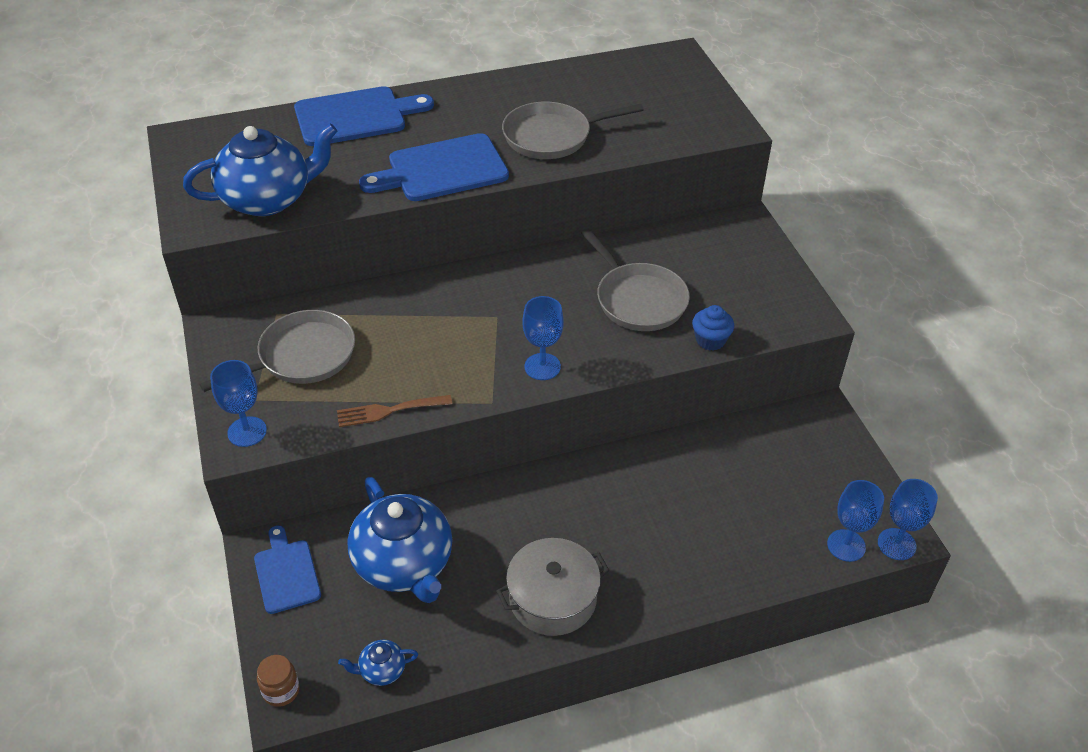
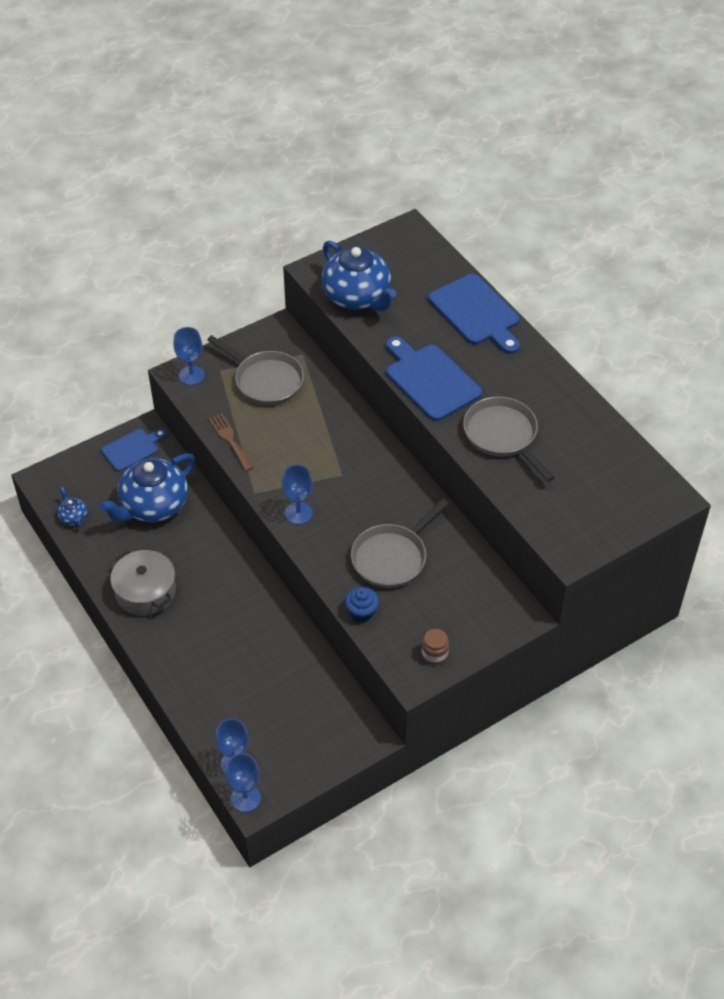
camera: 75 degrees right, 5 degrees up
(281, 690) = (50, 473): brown jar -> brown jar (434, 654)

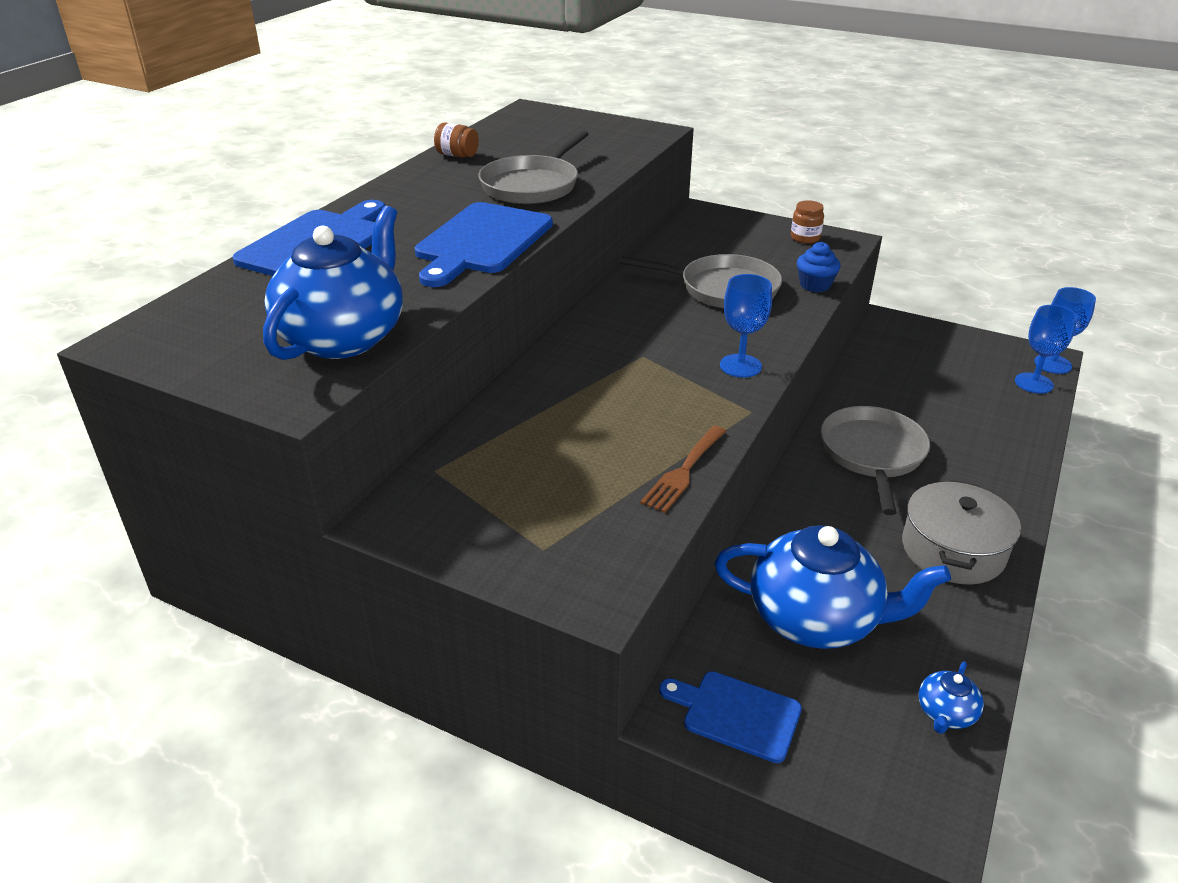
camera: 120 degrees left, 15 degrees down
(191, 375) = (586, 579): blue goblet -> none
(265, 380) = (526, 486): grey pan -> grey pan (872, 454)
(587, 417) = (457, 155): none -> brown jar

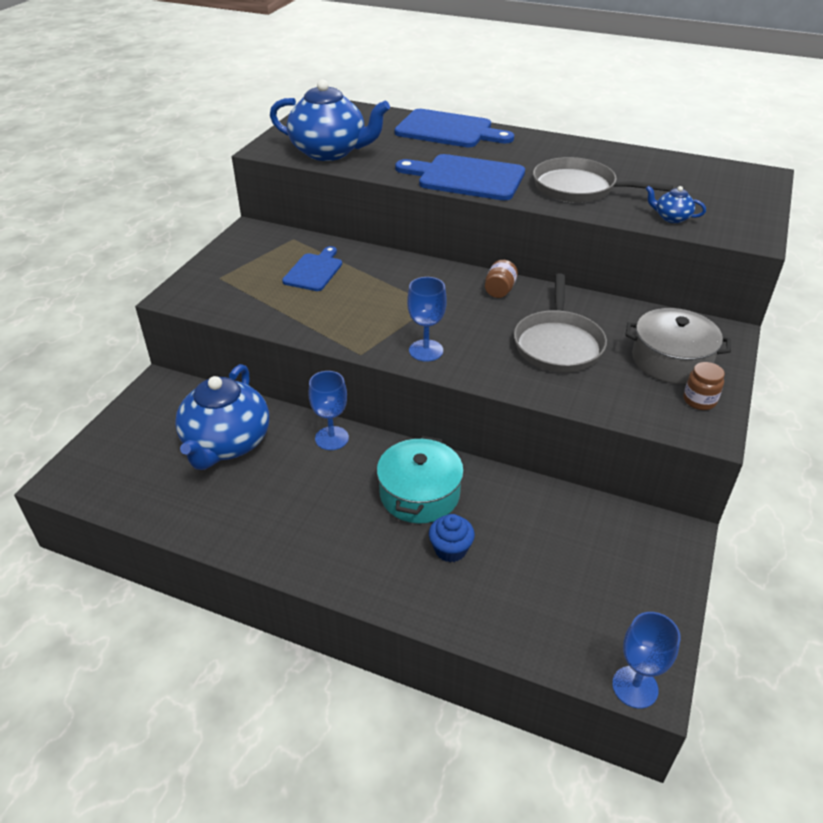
camera: 85 degrees right, 5 degrees up
(457, 155) = (626, 155): brown jar -> brown jar (499, 290)
(683, 472) = (287, 324): brown fork -> none
(736, 714) = (156, 405): blue cutting board -> blue cutting board (314, 271)
(815, 285) = (587, 400): blue cupcake -> blue cupcake (450, 549)
(872, 454) = (419, 494): grey pan -> turquoise pot
(945, 713) = (134, 498): blue teapot -> blue teapot (671, 218)
(952, 550) = (293, 529): grey pot -> grey pot (671, 360)
(1033, 383) = (581, 654): blue goblet -> blue goblet (332, 438)

